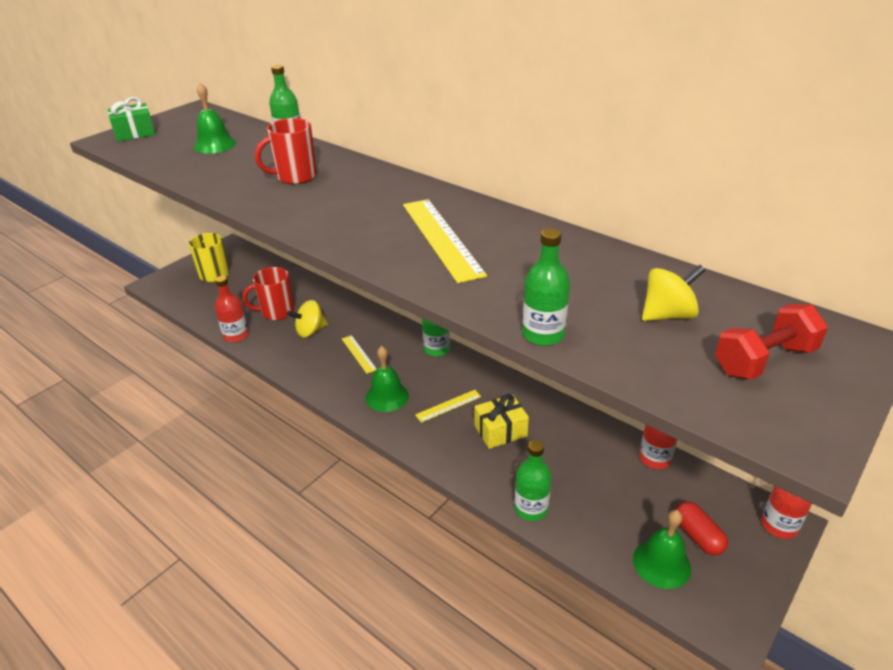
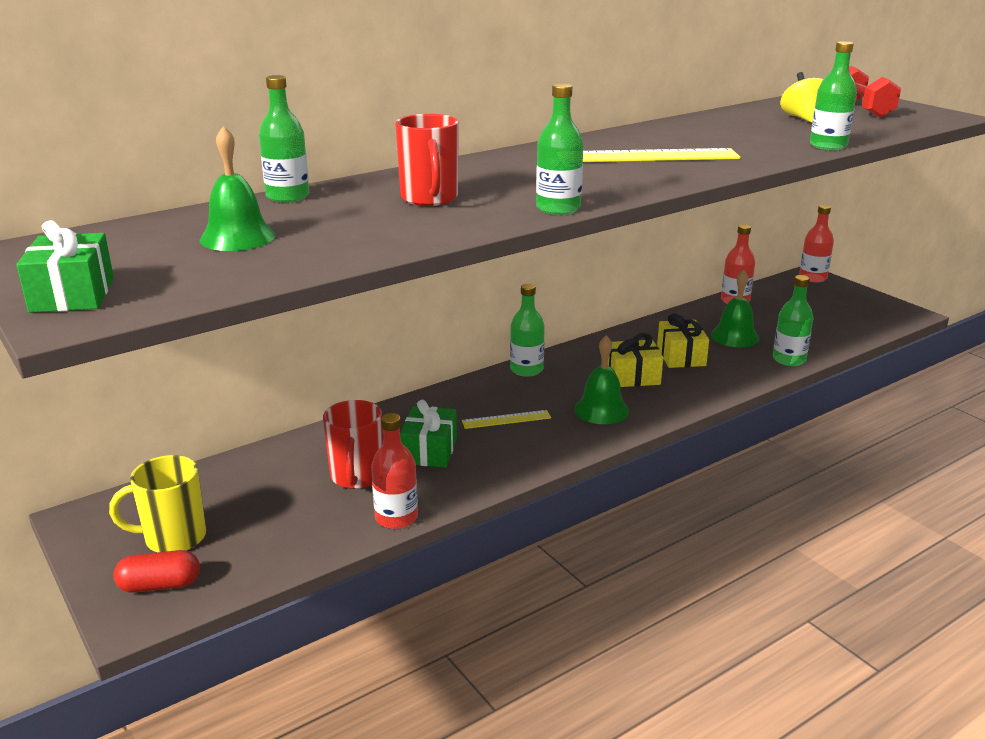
camera: 75 degrees left, 10 degrees down
(282, 220) = (558, 209): none -> green bottle
(310, 331) = (429, 451): yellow spinning top -> green gift
(448, 406) = (632, 376): yellow ruler -> yellow gift
(661, 563) = (850, 322): green bell -> green bell (734, 336)
(697, 536) = (822, 304): red capsule -> red capsule (160, 585)

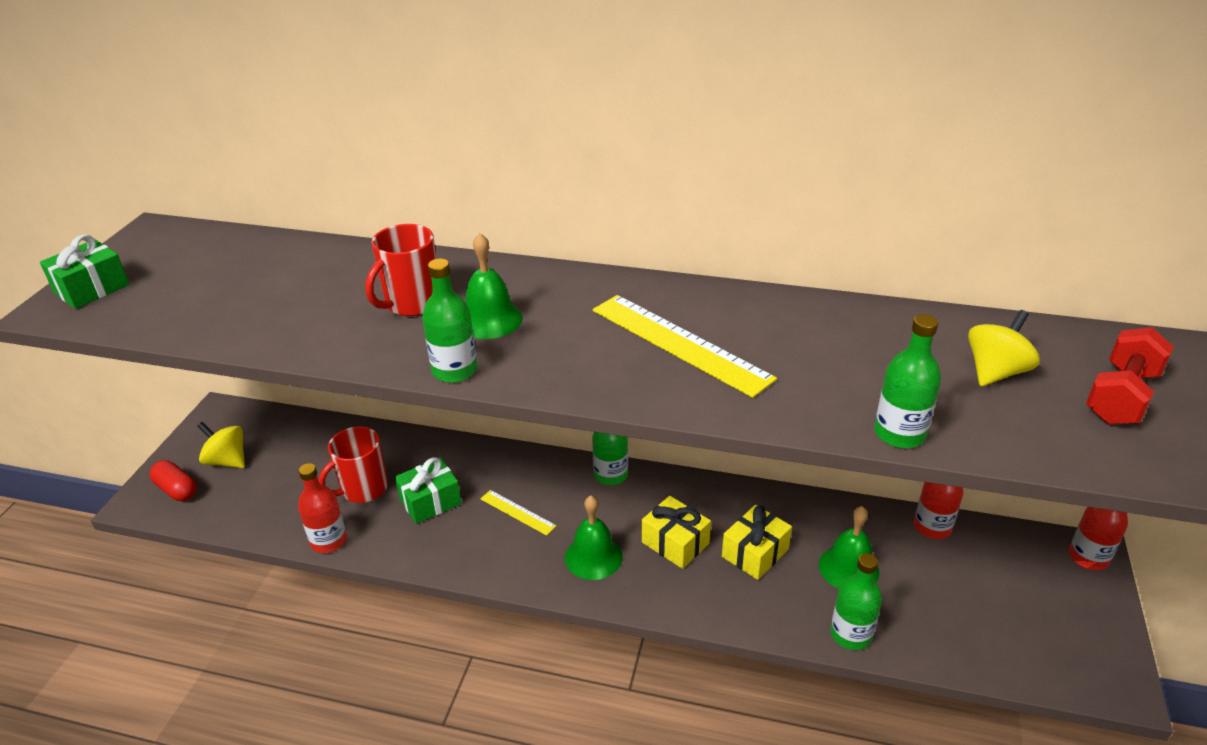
camera: 50 degrees right, 10 degrees up
(173, 538) = (227, 461): yellow mug -> yellow spinning top
(237, 237) = (243, 280): green bell -> green bell (490, 319)
(288, 197) = (350, 250): green bottle -> none

